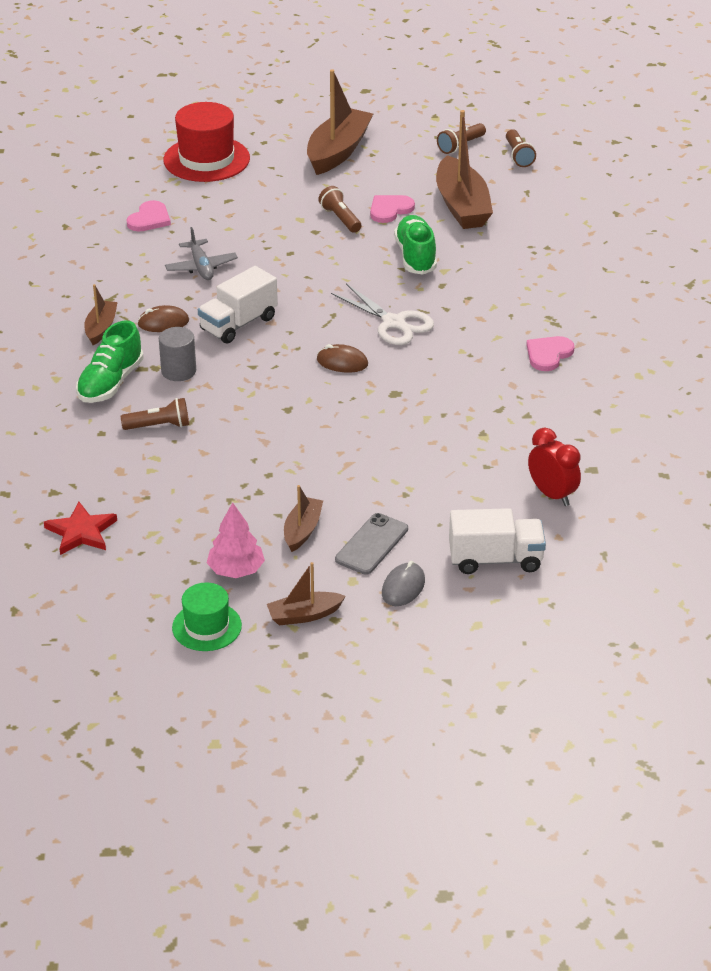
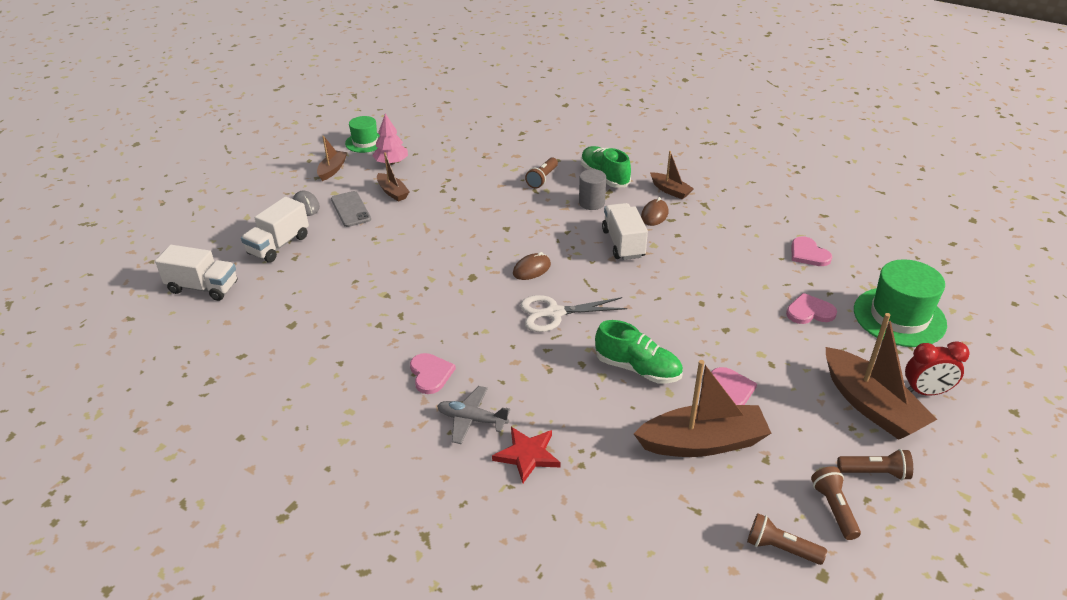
camera: 125 degrees right, 0 degrees up
(81, 532) = (479, 131): red star -> red star (527, 455)
(201, 267) = (715, 254): grey plane -> grey plane (472, 420)
(206, 159) = (899, 317): red hat -> green hat
(244, 199) = (809, 312): none -> pink heart
(340, 218) = (736, 352): brown flashlight -> brown flashlight (875, 472)
(462, 206) = (702, 443): brown boat -> brown boat turned 150 degrees clockwise
(552, 494) = (295, 294): red clock -> red clock (925, 392)
(620, 568) = (203, 287): none -> white truck

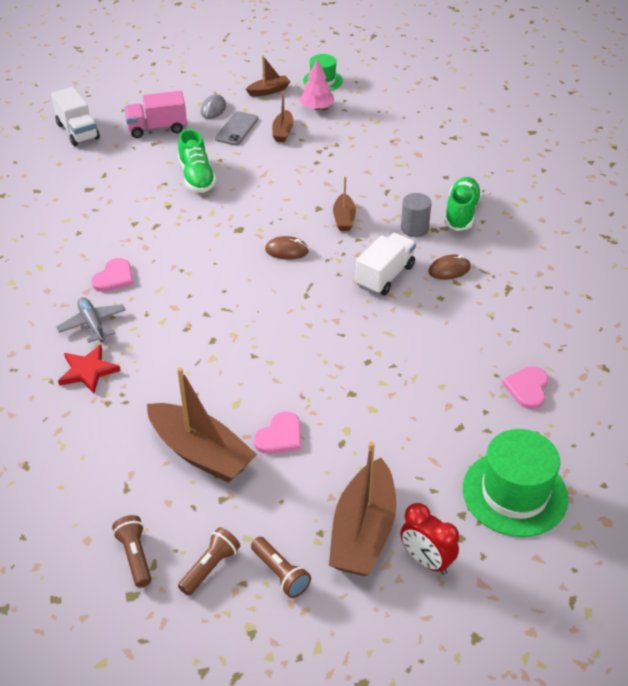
camera: 45 degrees right, 5 degrees up
(278, 245) = (157, 128): white truck -> pink truck
(542, 179) = (407, 185): brown flashlight -> none
(554, 313) = (251, 293): white scissors -> none
(638, 369) = (242, 372): green shoe -> green shoe (197, 177)
(670, 190) = (497, 258): brown boat -> brown boat (344, 218)
(809, 312) = (442, 431): pink heart -> none

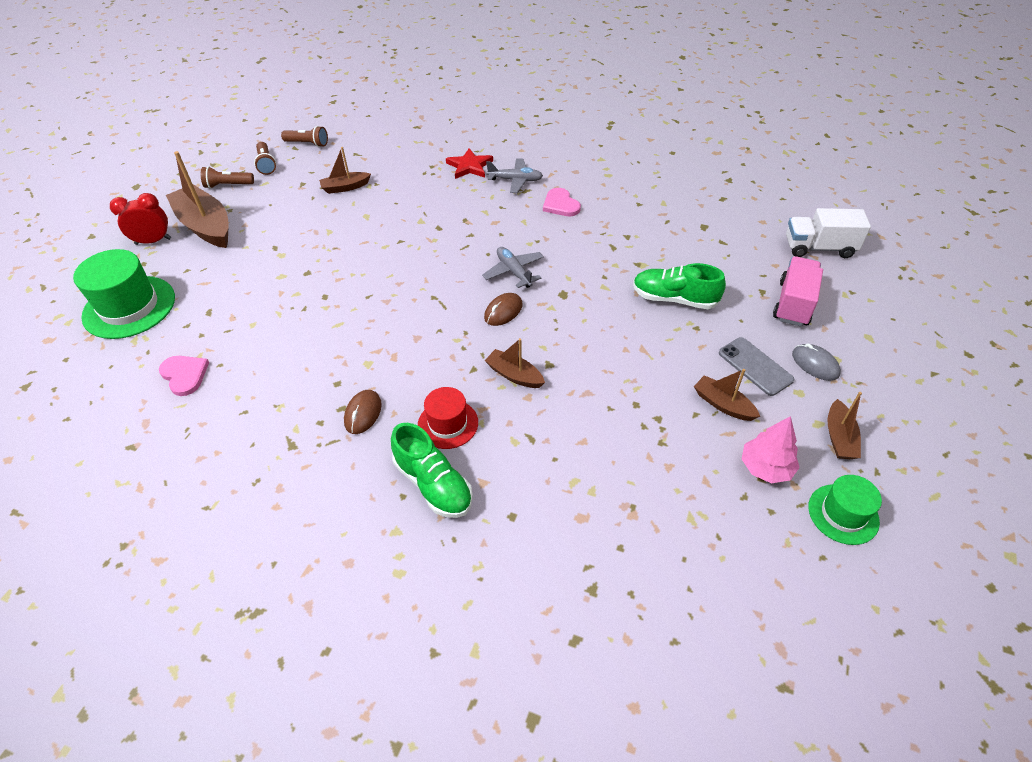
camera: 125 degrees right, 5 degrees up
(201, 453) = (345, 187): brown boat -> brown boat, size x0.52
(235, 265) = (514, 272): none -> grey plane
(280, 436) = (315, 223): pink heart -> none
(385, 276) = (404, 360): white truck -> none
(414, 228) = (448, 424): grey cylinder -> red hat

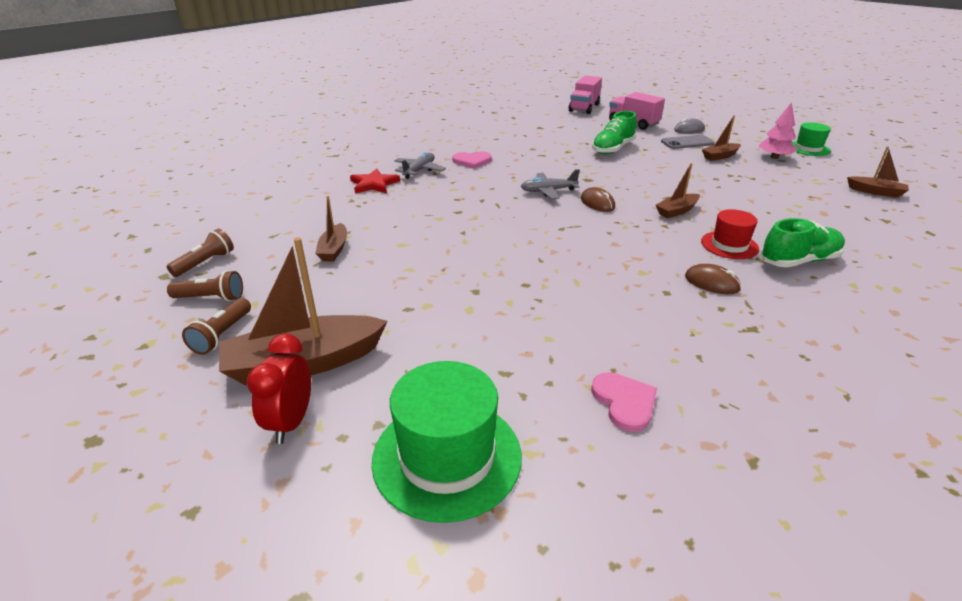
camera: 70 degrees left, 15 degrees down
(184, 375) = (624, 402): pink heart -> pink heart turned 90 degrees clockwise
(819, 248) = (584, 108): white truck -> pink truck
(839, 437) = (750, 137): brown boat -> brown boat (875, 192)

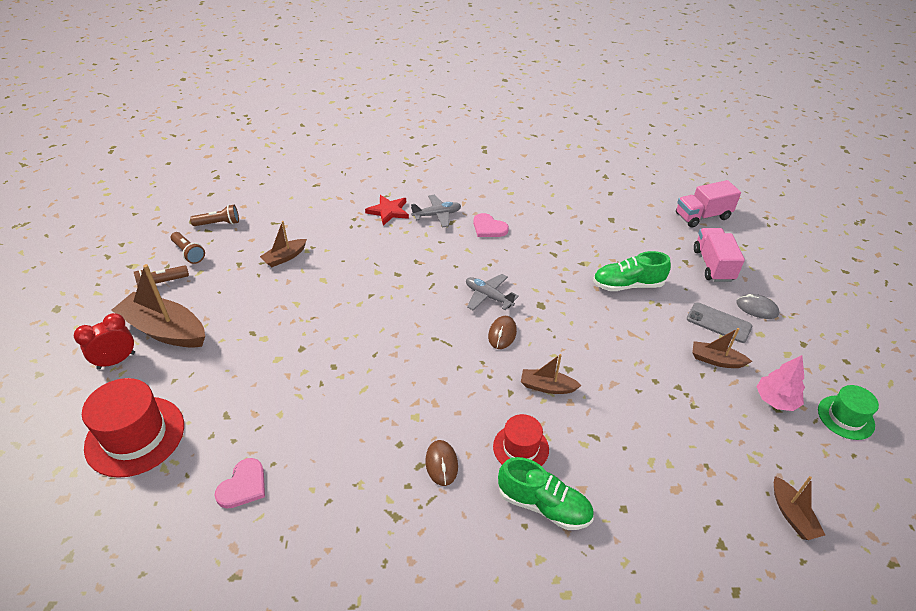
camera: 45 degrees right, 10 degrees up
(447, 457) = (135, 436): green hat -> red hat

